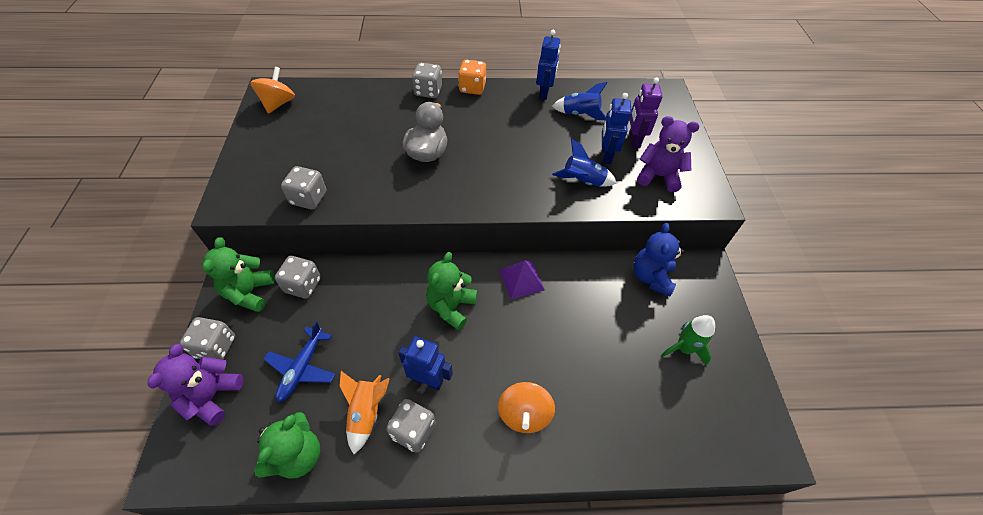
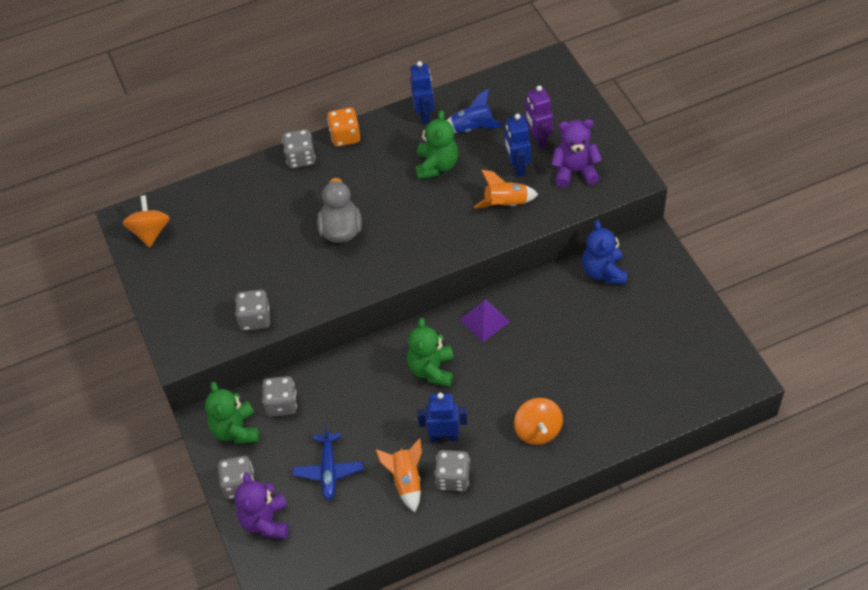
camera: 15 degrees left, 0 degrees up
(297, 455) = (368, 532): green teddy bear -> green teddy bear (436, 165)
(583, 182) = (506, 204): blue rocket -> orange rocket
(684, 348) = (652, 326): green rocket -> none

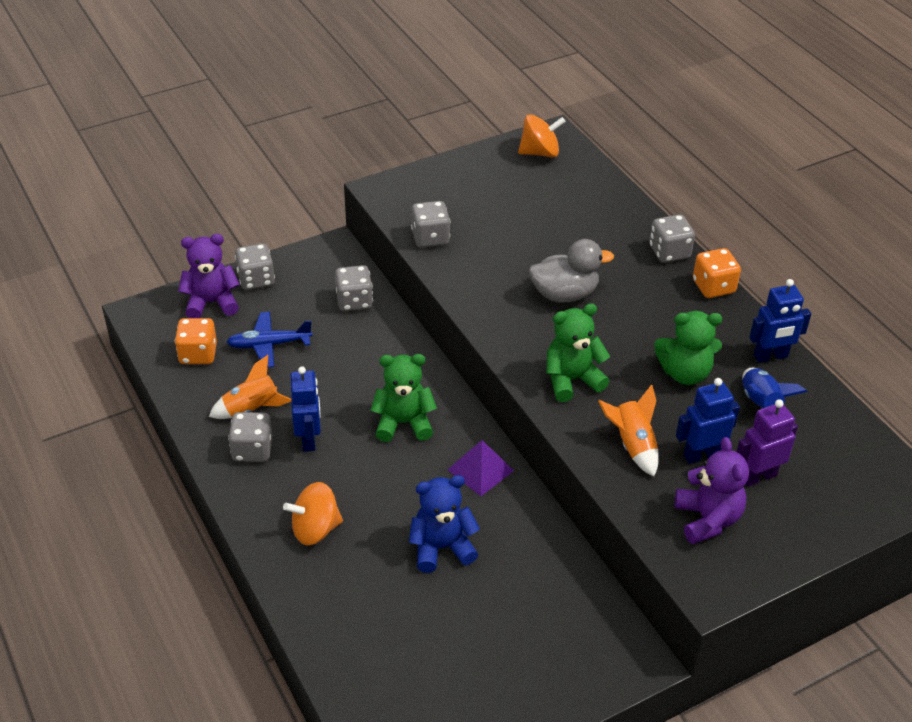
camera: 80 degrees right, 10 degrees down
(235, 430) = (322, 270): green teddy bear -> green teddy bear (572, 380)
(333, 528) = (198, 354): none -> orange dice
(603, 272) = (575, 598): blue teddy bear -> blue teddy bear (441, 547)

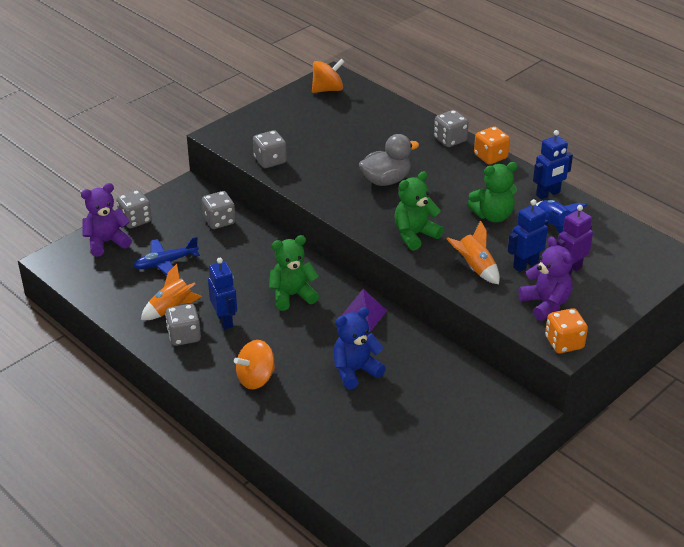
camera: 15 degrees left, 5 degrees down
(198, 354) = (112, 279): orange dice -> orange dice (564, 343)

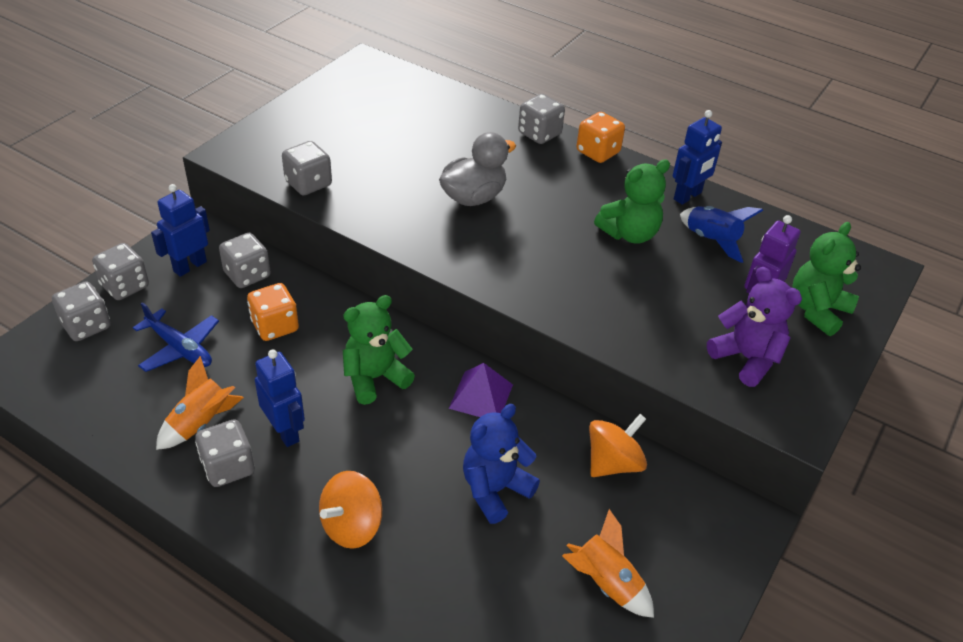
camera: 15 degrees left, 5 degrees up
(107, 242) = (86, 326): purple teddy bear -> grey dice
(165, 263) = (180, 348): blue plane -> blue plane turned 105 degrees counterclockwise
(327, 89) = (363, 80): orange spinning top -> orange spinning top (613, 463)
(415, 235) = (536, 273): green teddy bear -> green teddy bear (817, 310)
(475, 268) = (633, 314): orange rocket -> orange rocket (605, 583)
(525, 265) = (697, 301): blue robot -> blue robot (190, 266)
(564, 343) = (794, 418): orange dice -> orange dice (275, 326)

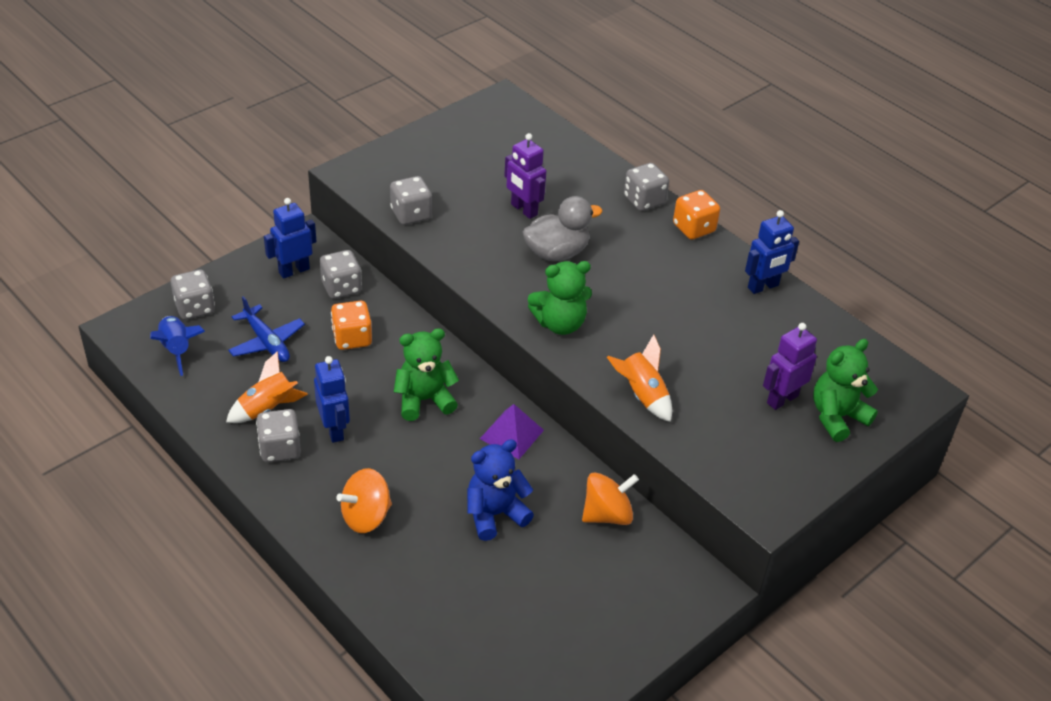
camera: 15 degrees right, 0 degrees up
(125, 286) = (234, 278): grey dice -> none
(424, 161) = (523, 210): none -> purple robot
(605, 583) = (560, 608): orange rocket -> orange rocket (642, 395)
(629, 234) = (690, 313): green teddy bear -> green teddy bear (560, 323)
(711, 240) = (766, 333): blue rocket -> blue rocket (177, 350)
(746, 358) = (747, 446): purple teddy bear -> none

